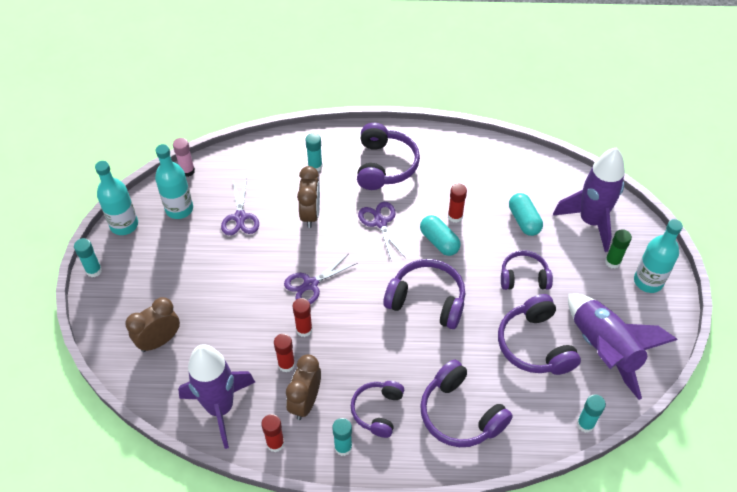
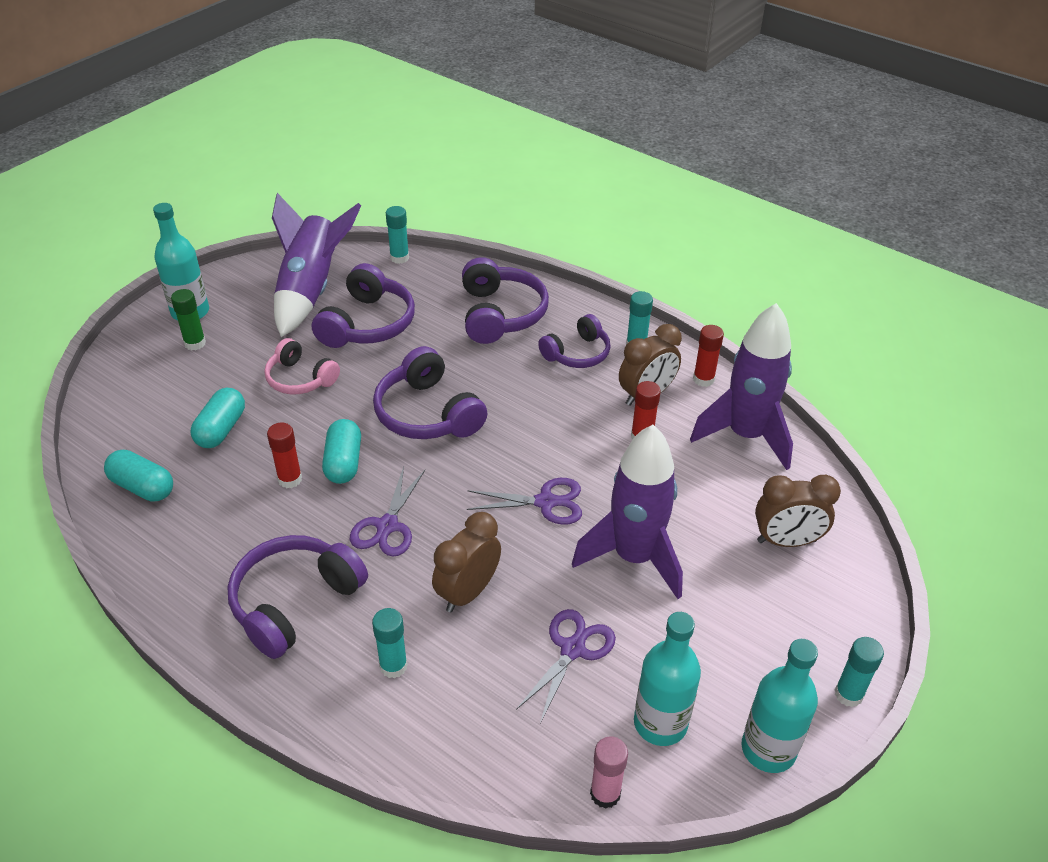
camera: 145 degrees left, 10 degrees down
(304, 329) = (594, 459): red glue stick -> none
(518, 170) = (142, 487): none -> turquoise capsule
(524, 277) = (300, 379): purple headphones -> pink headphones
(590, 221) = (155, 388): purple rocket -> purple rocket (634, 557)

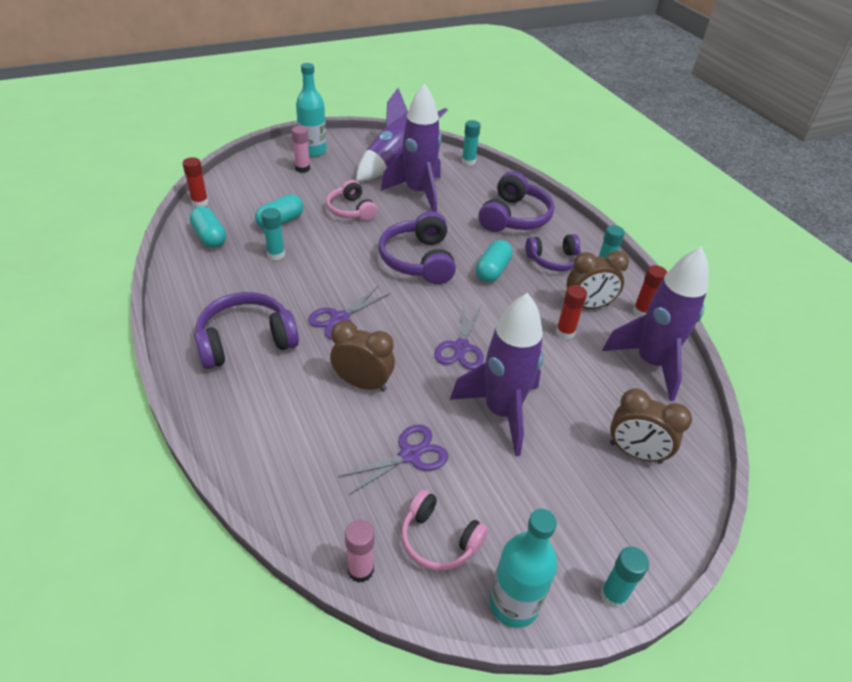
camera: 25 degrees right, 0 degrees up
(195, 343) = (302, 168): green glue stick -> pink glue stick
(290, 479) = (299, 266): red glue stick -> red glue stick (200, 202)
(343, 462) = (341, 269): turquoise capsule -> turquoise capsule (492, 271)
(367, 324) = (418, 193): purple headphones -> purple rocket
(393, 666) = (277, 409): turquoise glue stick -> turquoise glue stick (276, 254)
(468, 592) = (363, 383): brown clock -> brown clock turned 45 degrees clockwise
(546, 502) = (461, 348): purple scissors -> purple scissors turned 75 degrees clockwise
(660, 723) = (439, 540): turquoise bottle -> pink headphones

